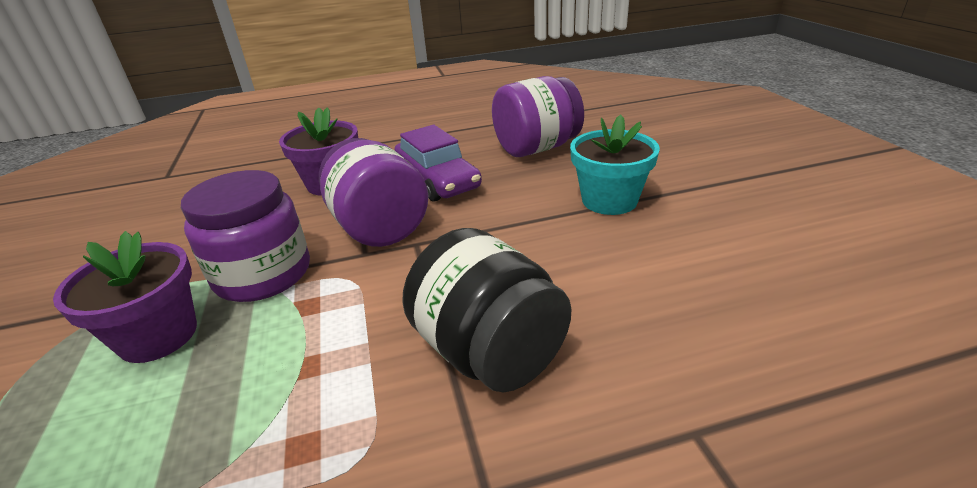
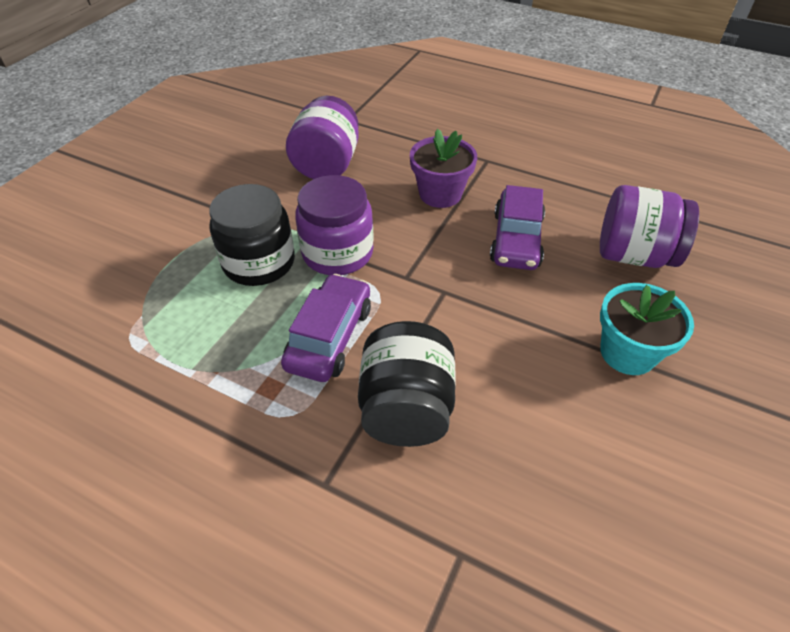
camera: 40 degrees right, 15 degrees up
(158, 336) = (259, 262): purple flower pot -> black jar
(331, 347) = (330, 337): none -> purple car
(379, 227) = (434, 260): purple jar -> purple jar (327, 165)

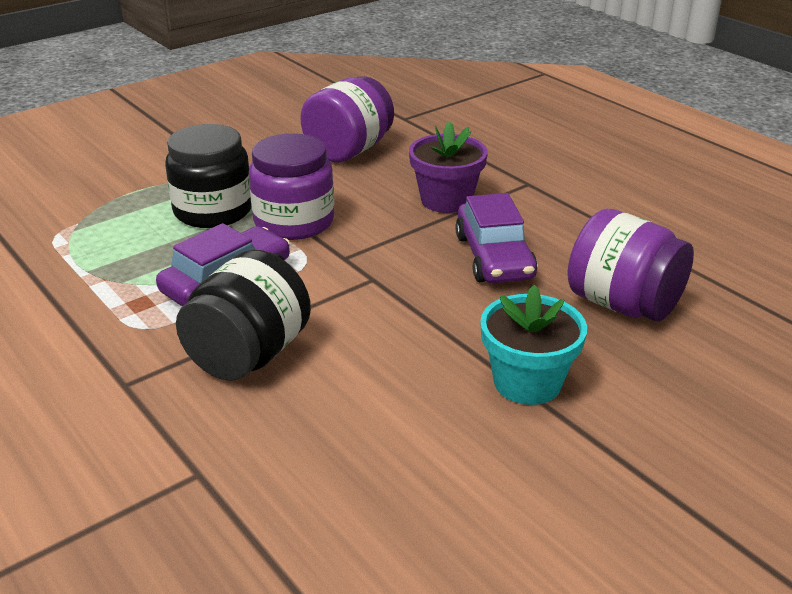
camera: 25 degrees right, 15 degrees down
(516, 240) = (494, 257): purple car -> purple car turned 45 degrees counterclockwise

